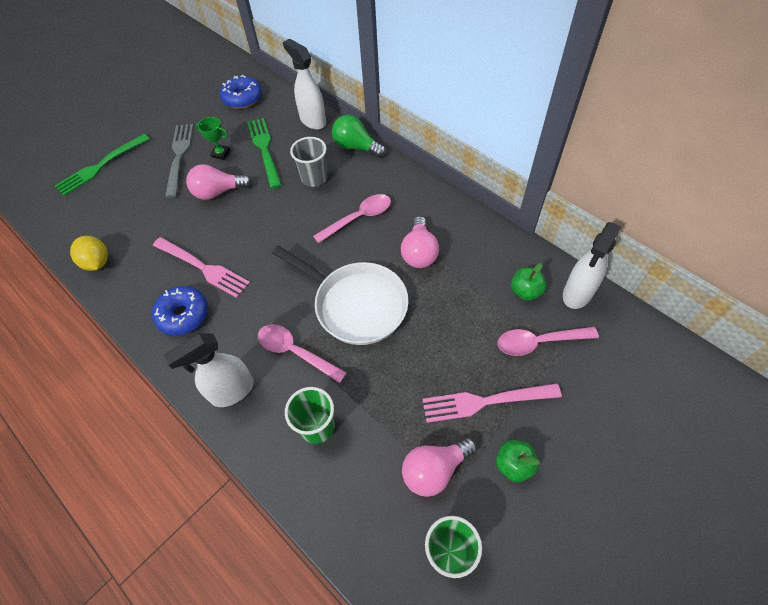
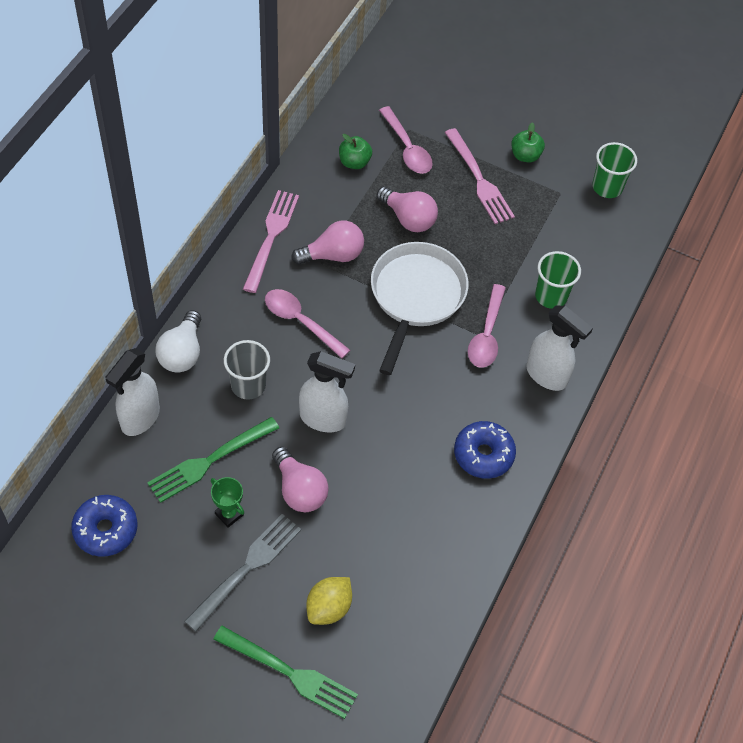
camera: 115 degrees left, 0 degrees up
(97, 262) = (448, 585): yellow lemon -> yellow lemon (329, 608)
(179, 156) = (246, 568): grey fork -> grey fork turned 150 degrees clockwise
(203, 268) = (418, 460): pink fork -> pink fork (271, 237)
(221, 153) = (229, 514): green trophy -> green trophy turned 45 degrees counterclockwise
(356, 147) = (182, 353): green light bulb -> white light bulb
(434, 470) = (551, 205): pink light bulb -> pink light bulb (408, 218)
(577, 294) = (344, 124): white spray bottle -> white spray bottle (323, 419)

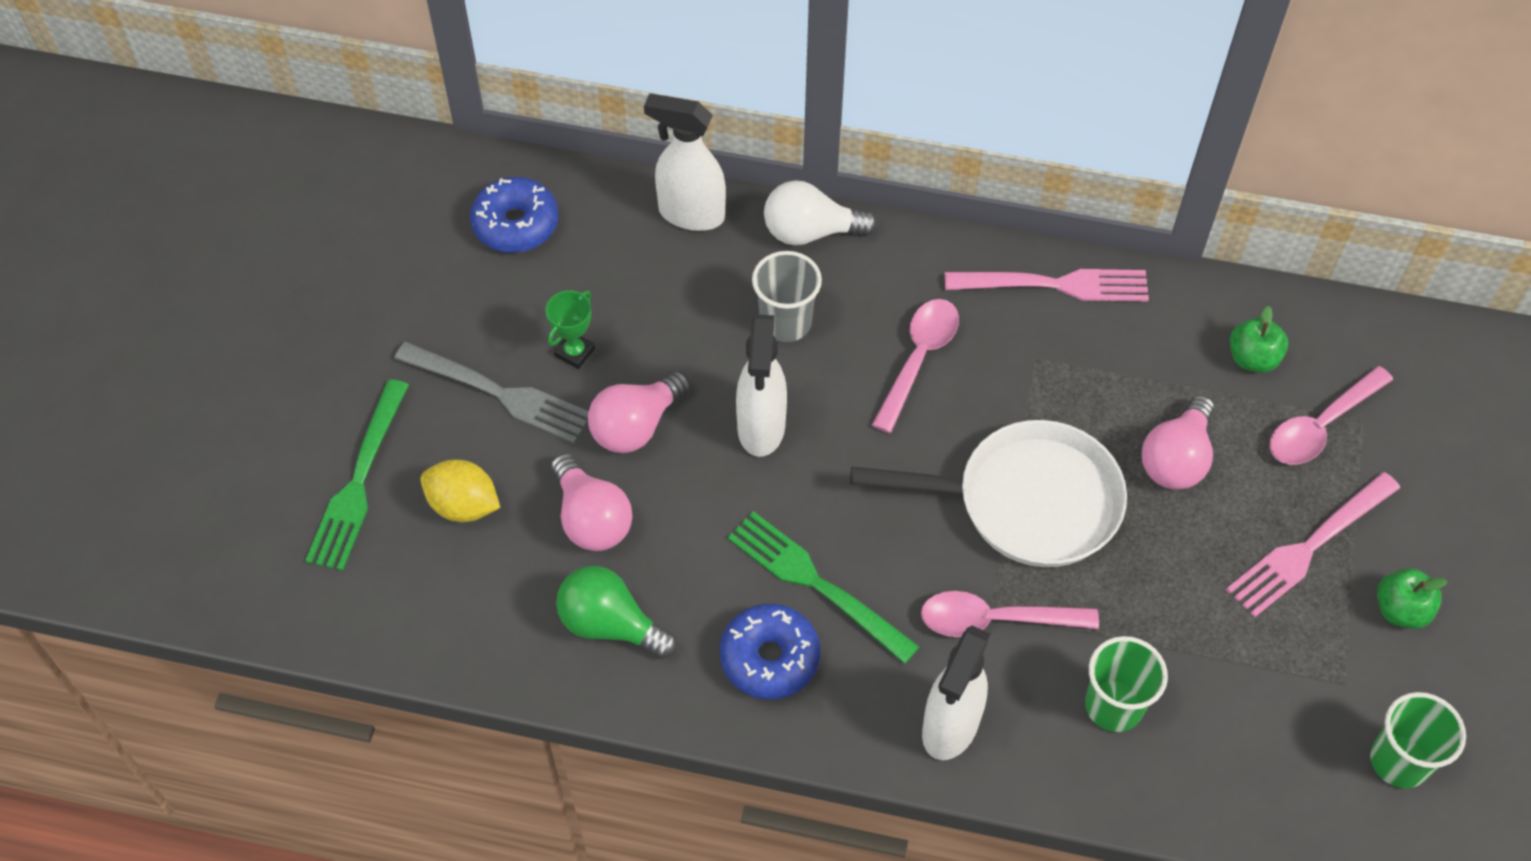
camera: 80 degrees right, 0 degrees up
(210, 461) = (650, 309): green fork -> green fork (816, 584)
(333, 255) = (1057, 372): pink light bulb -> pink light bulb (591, 518)
(440, 536) = (610, 625): none -> green light bulb

